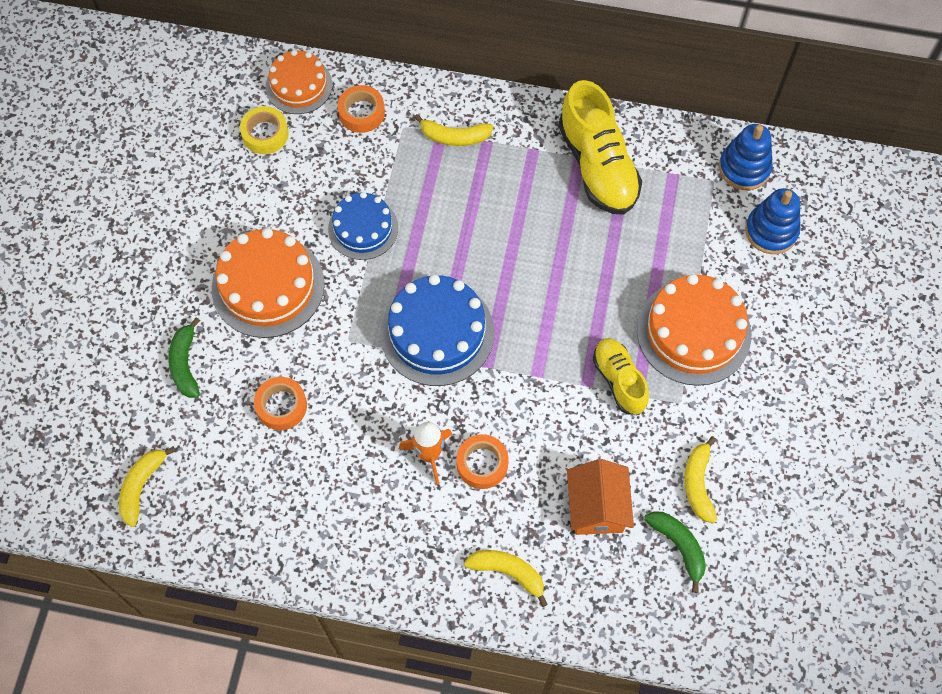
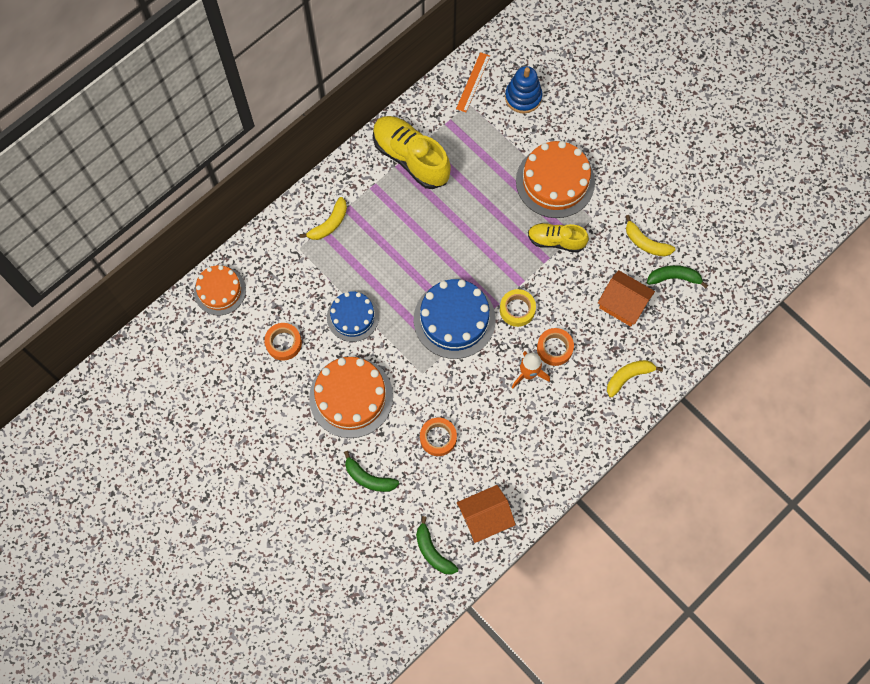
camera: 55 degrees left, 5 degrees up
(142, 486) = (432, 551): yellow banana -> green banana
(219, 517) = (485, 517): none -> orange house
(265, 134) = (240, 333): yellow tape -> yellow tape (517, 309)
(361, 113) = (270, 266): orange tape -> orange tape (283, 343)
(597, 166) = (411, 158): yellow shoe -> yellow shoe turned 150 degrees counterclockwise
(744, 168) = (473, 82): blue stacking toy -> orange ruler

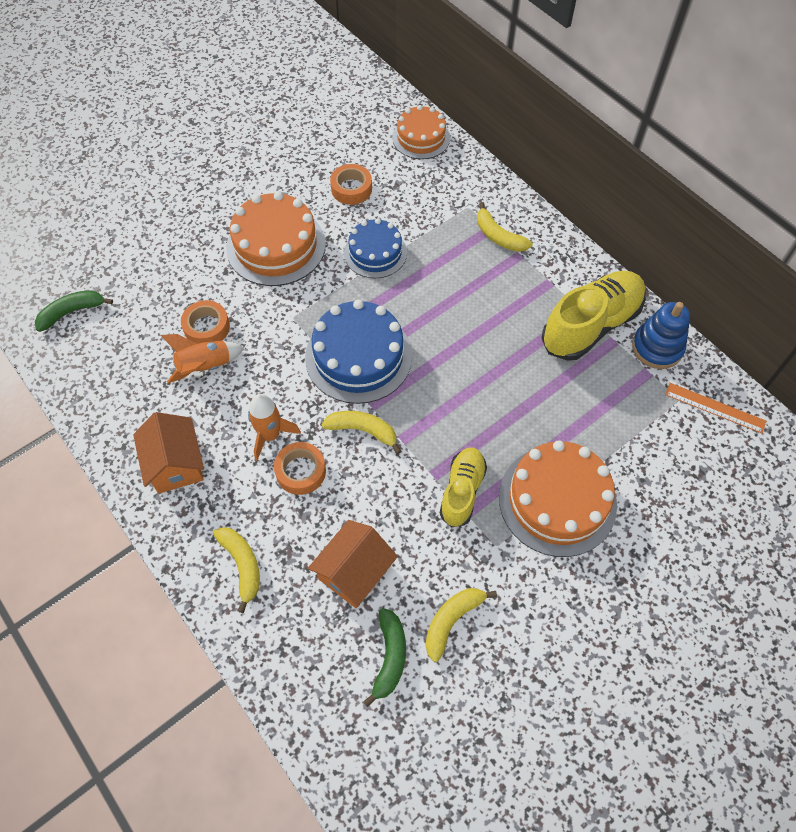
camera: 95 degrees right, 10 degrees down
(368, 478) = (175, 257): green banana -> none
(475, 432) = (205, 367): none -> orange rocket
(485, 517) = (95, 368): orange house -> orange house (175, 464)
(517, 309) = (363, 430): yellow tape -> yellow banana
(523, 97) = (696, 471): blue stacking toy -> blue stacking toy (657, 347)

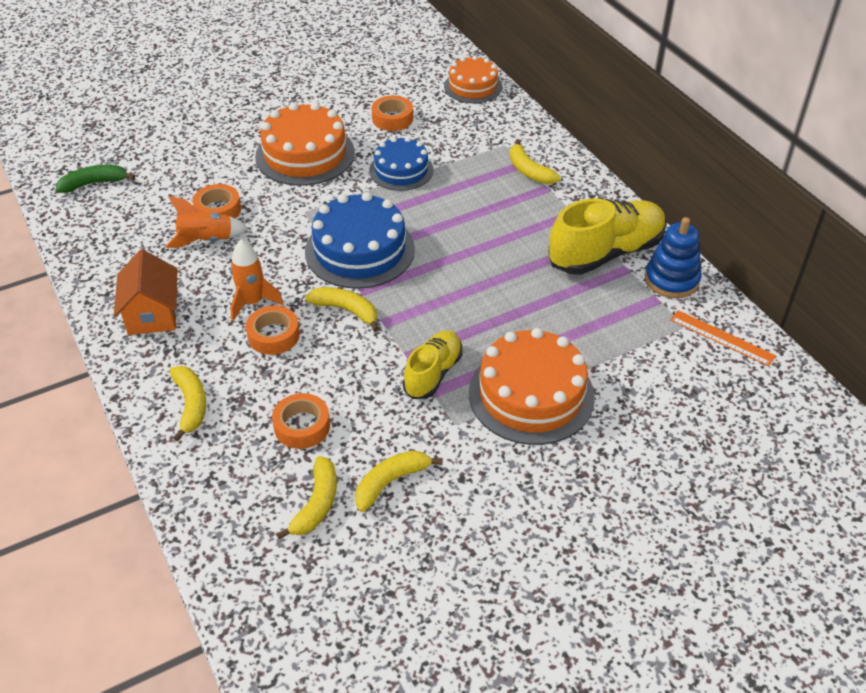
camera: 10 degrees right, 15 degrees down
(354, 572) = (302, 426): orange house -> orange tape
(389, 657) = (316, 504): green banana -> yellow banana

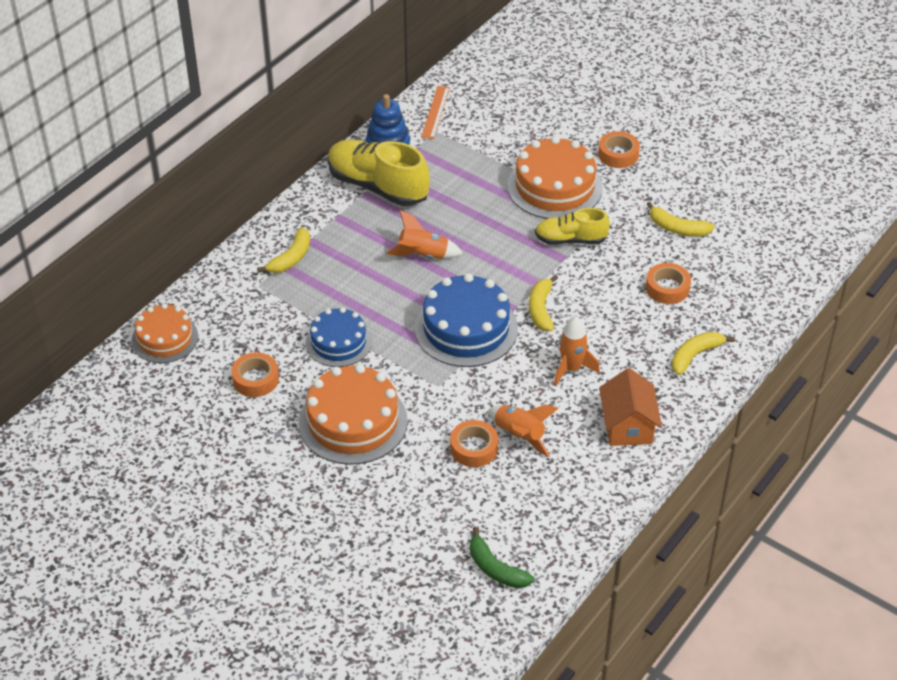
camera: 115 degrees left, 0 degrees up
(152, 314) = (628, 426): orange house -> orange house turned 60 degrees counterclockwise
(273, 335) = (597, 340): orange tape -> orange tape (618, 154)
(316, 504) = (721, 256): yellow banana -> none
(480, 253) = (423, 255): none -> orange rocket

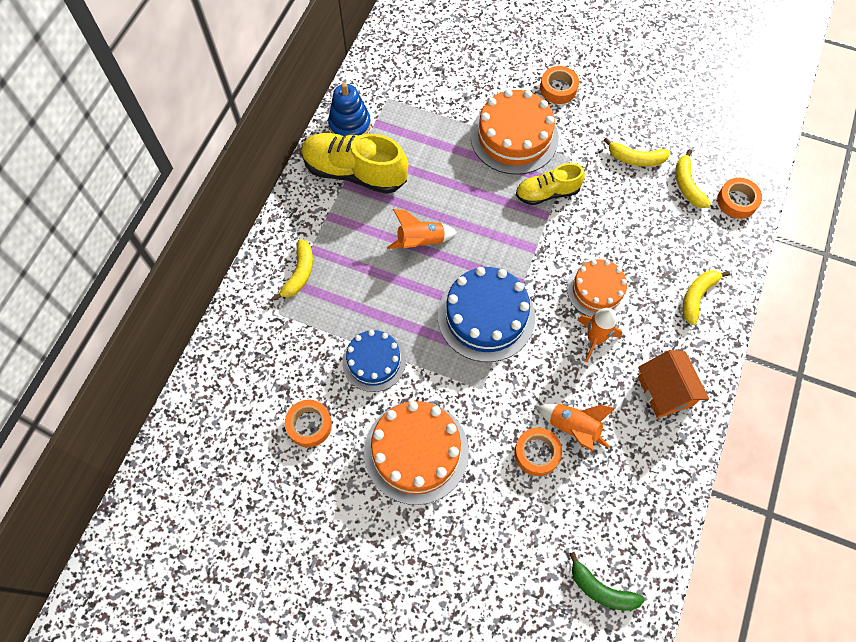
camera: 15 degrees left, 20 degrees up
(165, 338) = (207, 398): orange cake -> orange cake (597, 290)
(435, 112) = (381, 77): orange ruler -> none
(541, 309) = (546, 277): yellow banana -> yellow banana (687, 185)
(667, 288) = (649, 227): orange tape -> orange tape (737, 201)

